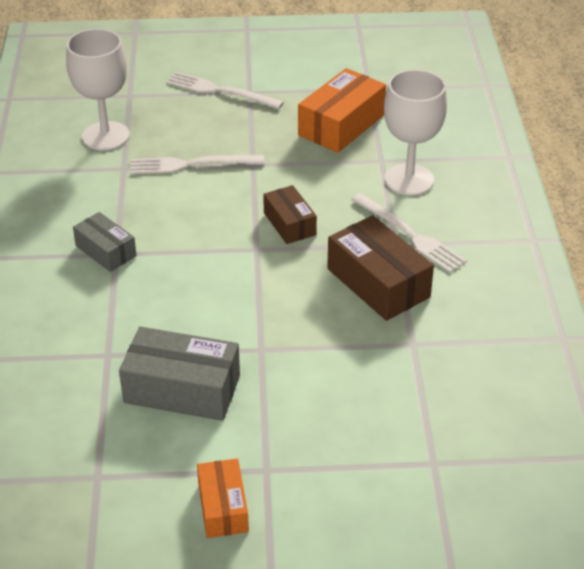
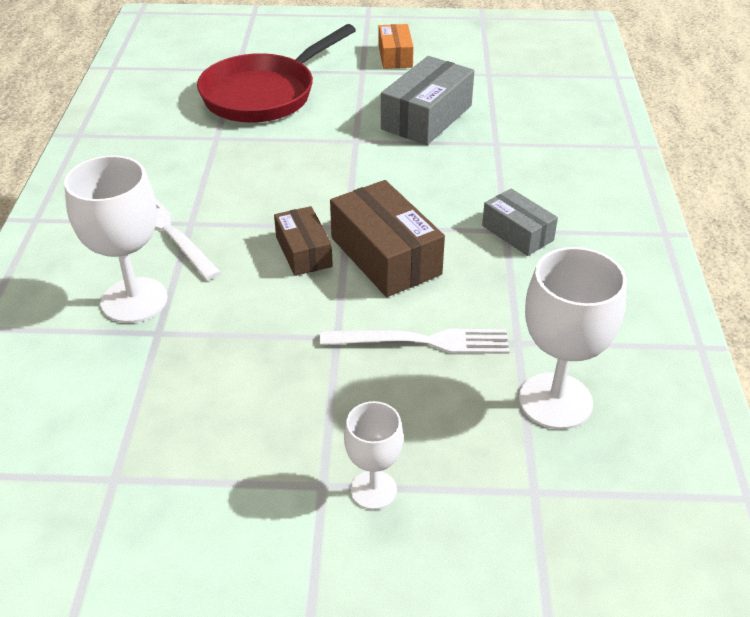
camera: 175 degrees left, 0 degrees up
(182, 389) = (426, 117): grey box -> grey box turned 75 degrees counterclockwise
(220, 91) = (373, 490): white fork -> white goblet
(341, 125) = (189, 398): orange box -> none
(378, 283) = (226, 186): brown box -> brown box (385, 256)
(381, 416) = (264, 94): none -> red pan

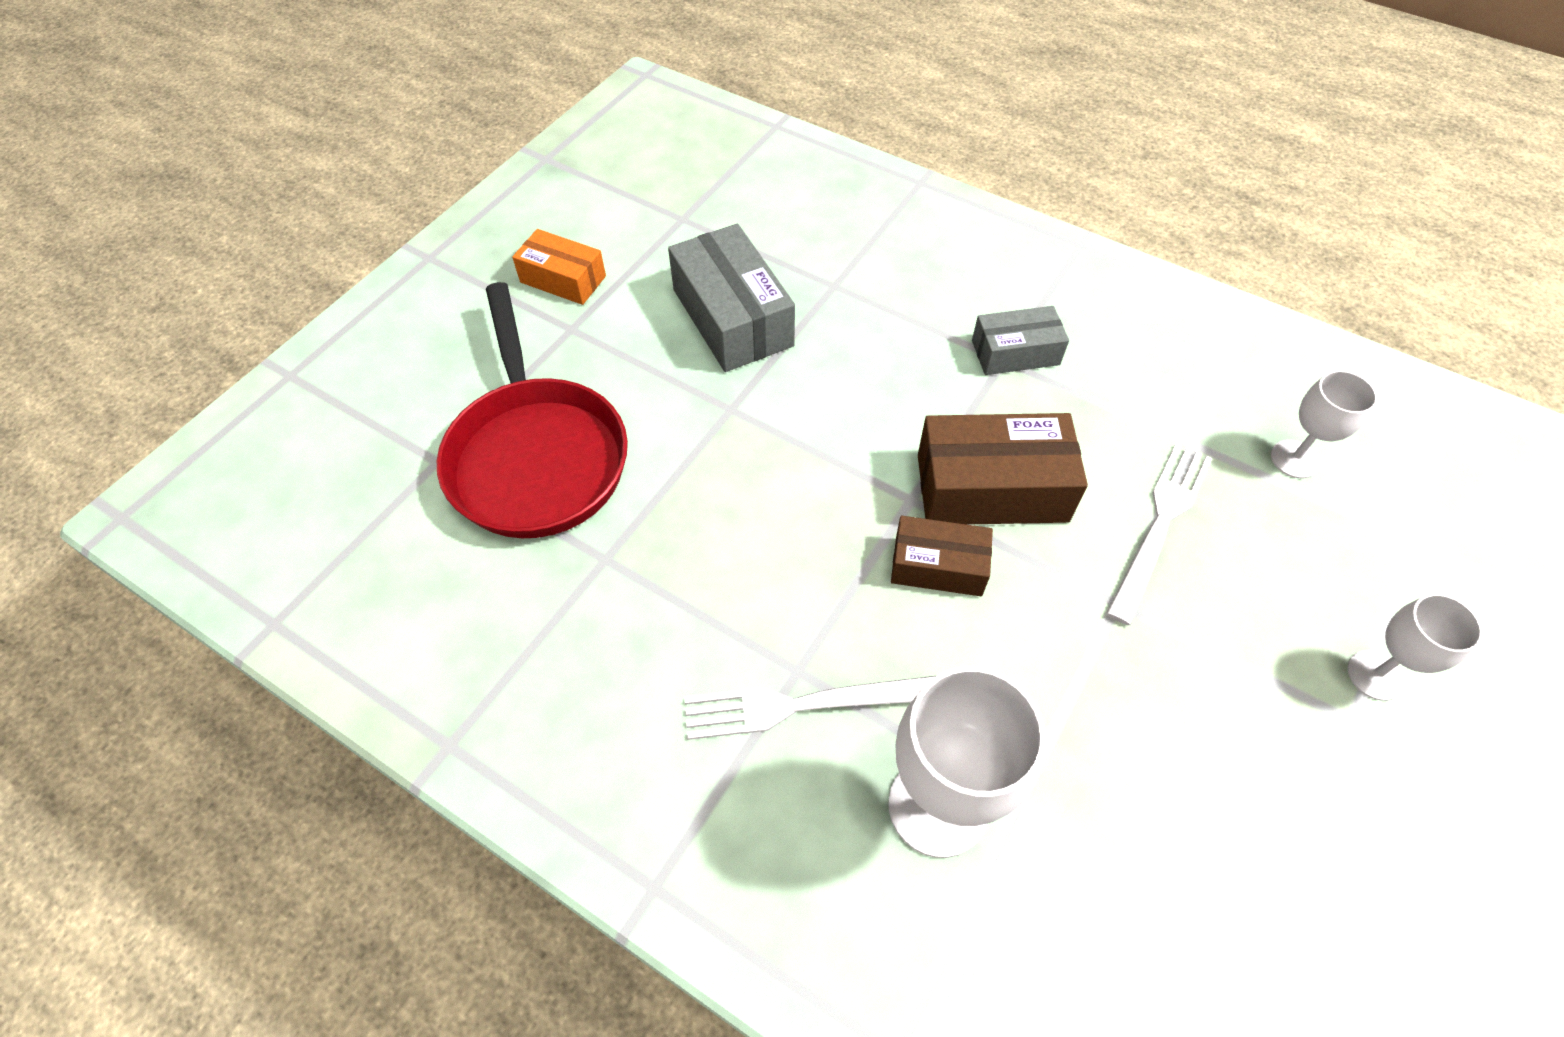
camera: 60 degrees left, 15 degrees up
(555, 401) = (1294, 459): white goblet -> white goblet, size x0.58

